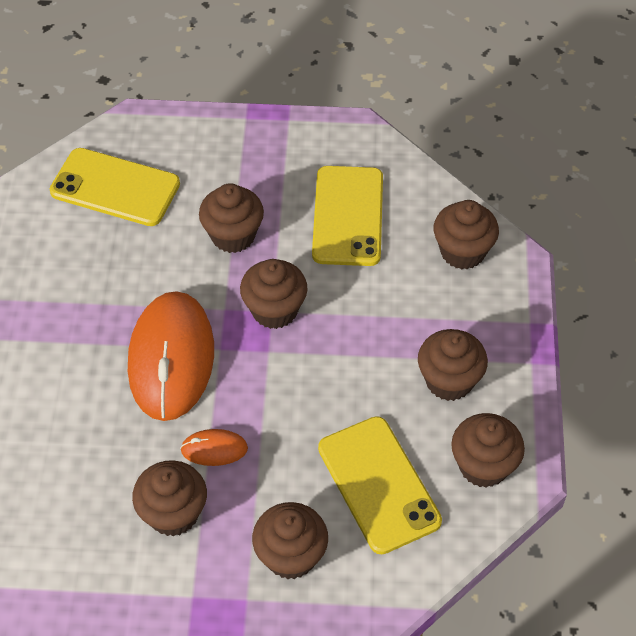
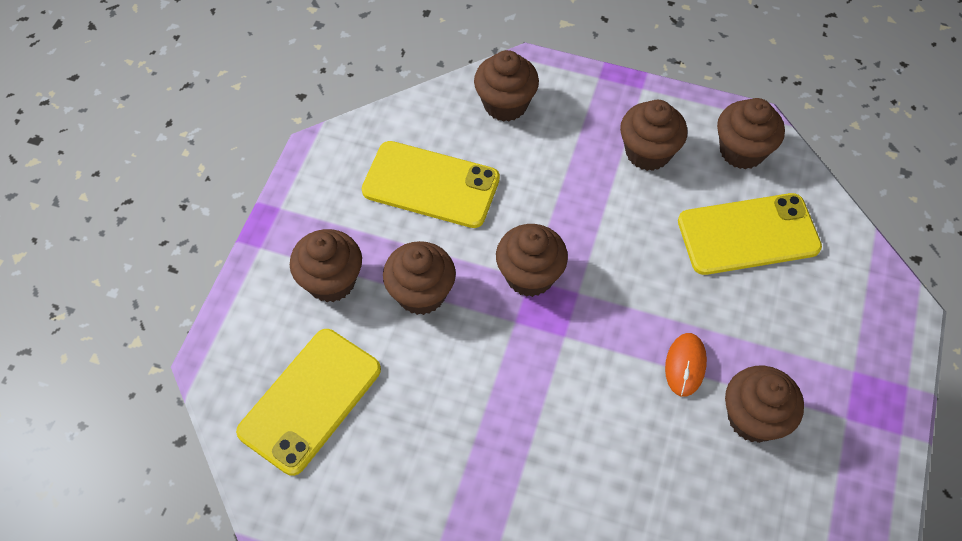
camera: 75 degrees left, 5 degrees up
(171, 358) = (565, 385): orange mouse -> none
(291, 555) = (813, 323): brown cupcake -> brown cupcake (331, 281)

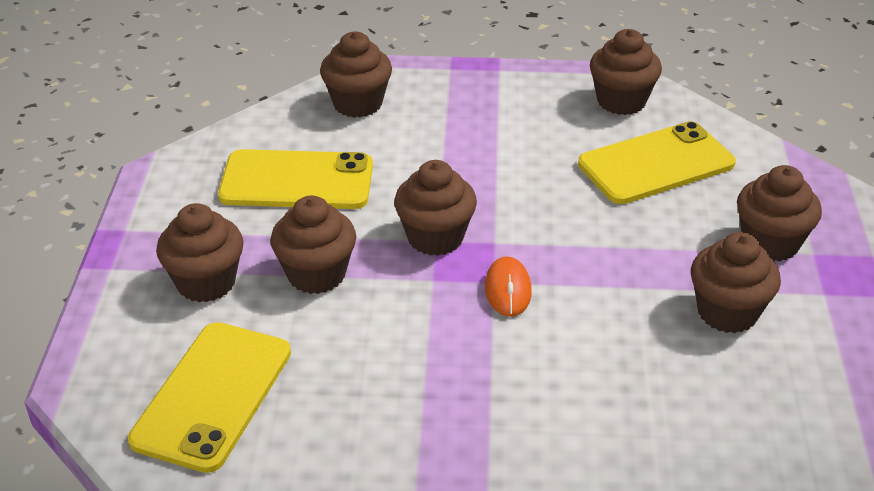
camera: 15 degrees left, 20 degrees down
(648, 152) = (525, 117): brown cupcake -> brown cupcake (770, 243)
(685, 365) = (635, 282): orange mouse -> orange mouse (508, 290)

